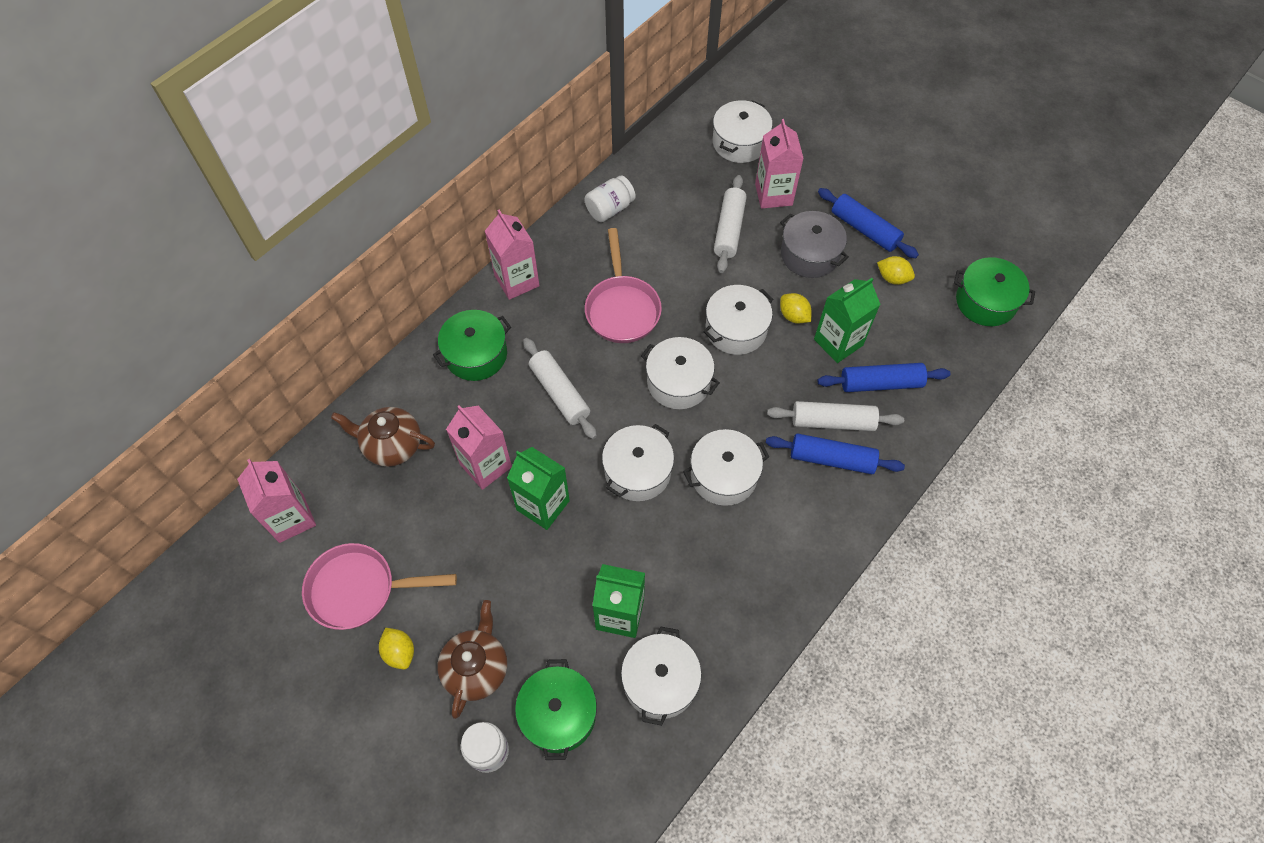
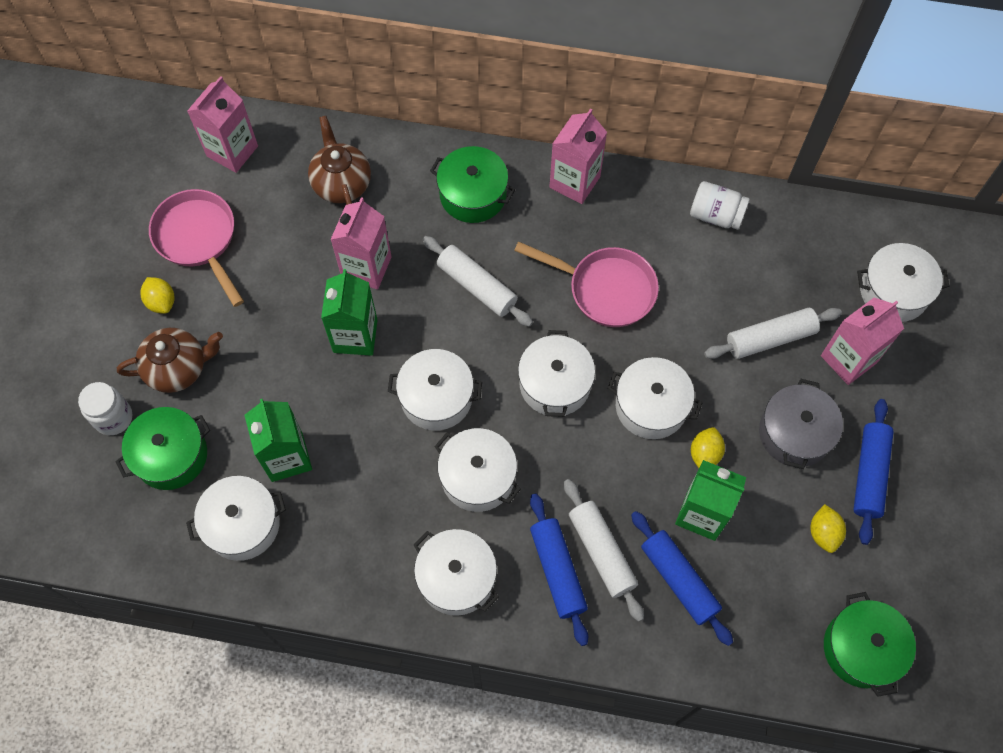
camera: 60 degrees right, 5 degrees up
(399, 652) = (161, 302): yellow lemon -> yellow lemon turned 60 degrees counterclockwise
(559, 393) = (477, 286): white rolling pin -> white rolling pin turned 75 degrees counterclockwise
(622, 308) = (605, 289): pink pan -> pink pan turned 120 degrees counterclockwise
(799, 533) = (456, 578): none -> white pot

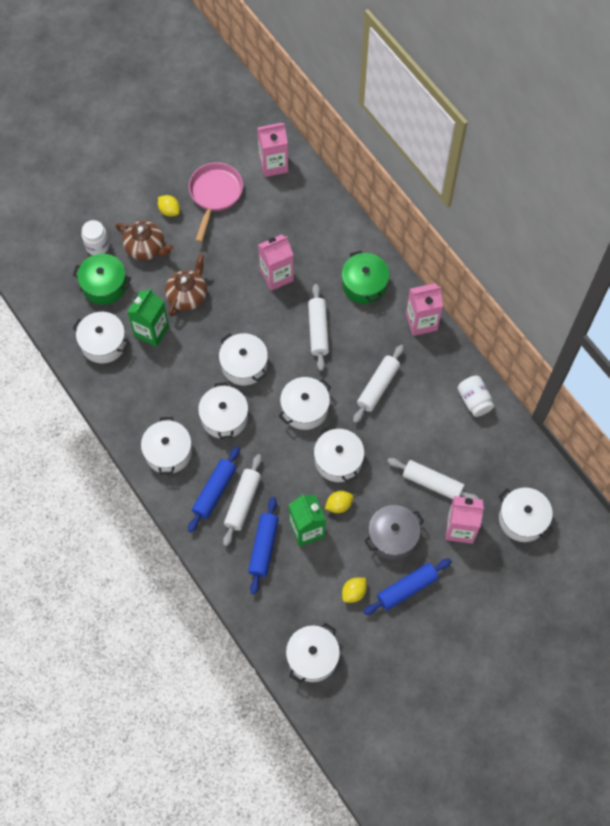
camera: 45 degrees right, 0 degrees up
(161, 302) = (169, 210): yellow lemon -> yellow lemon turned 60 degrees counterclockwise
(341, 183) = (307, 224): brown teapot -> brown teapot (187, 296)
(355, 336) = (238, 303): green carton -> none
(605, 289) = (378, 387): pink pan -> white rolling pin
(861, 648) = (312, 657): green pot -> white pot

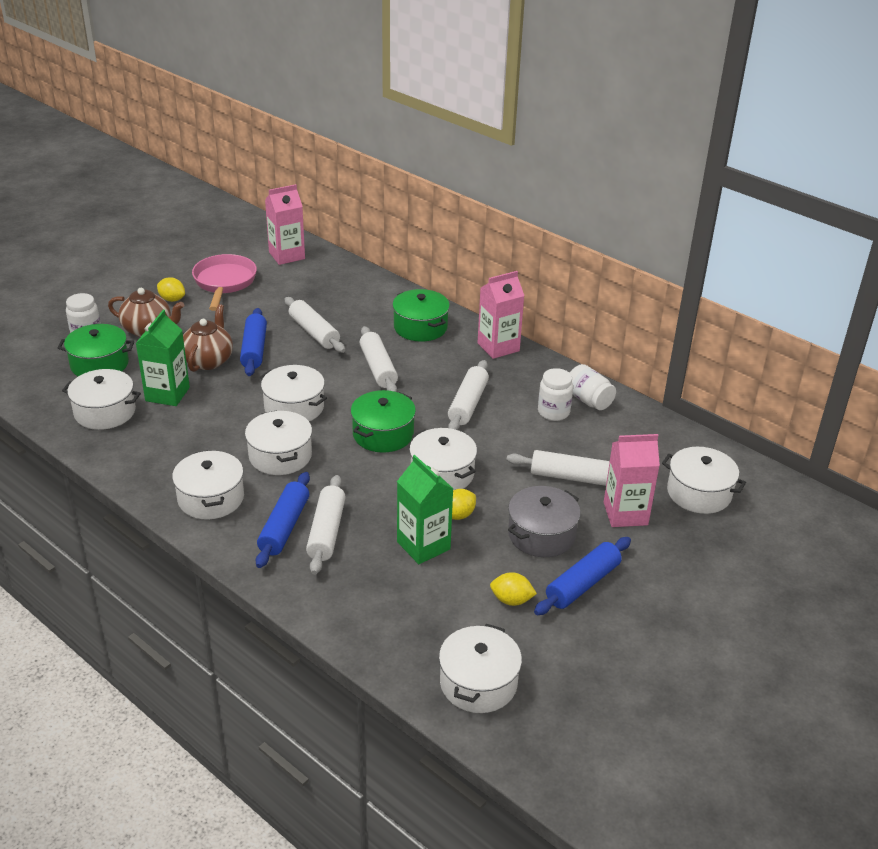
camera: 15 degrees left, 30 degrees down
(263, 547) = (369, 573): blue rolling pin -> blue rolling pin (254, 349)
(276, 276) = (314, 332): pink carton -> white rolling pin
(304, 408) = (383, 434): white pot -> green pot
(354, 592) = (511, 600): yellow lemon -> yellow lemon turned 75 degrees clockwise
(442, 409) = (553, 412): none -> white jar

